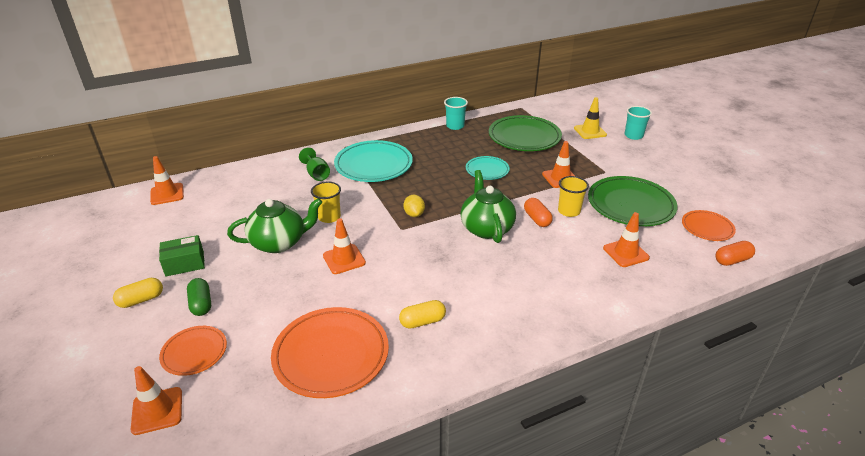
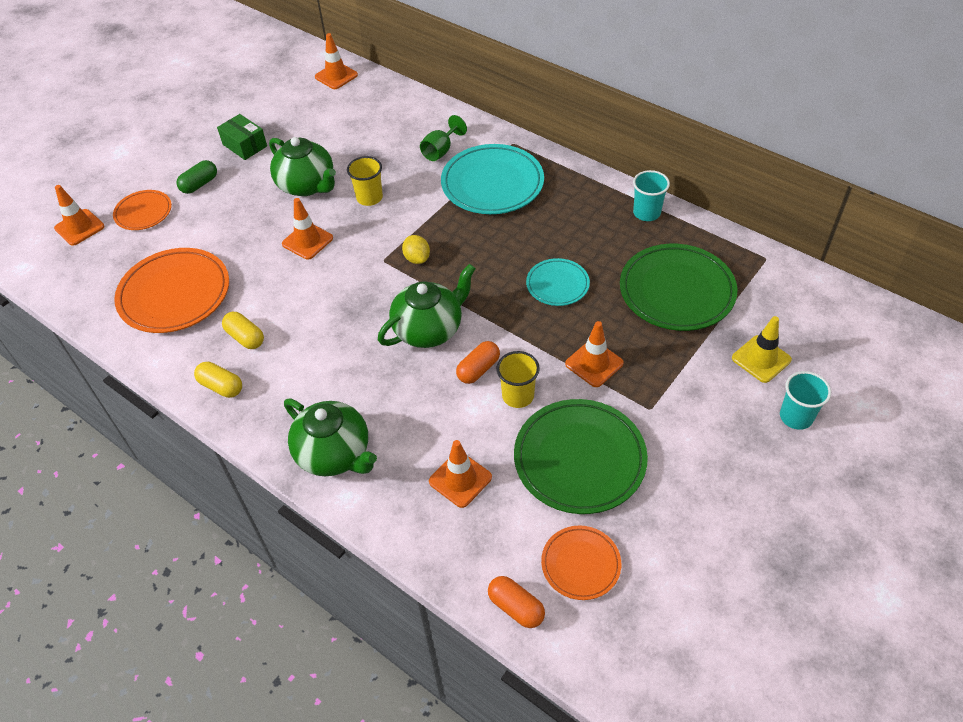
camera: 65 degrees right, 15 degrees up
(141, 300) = (188, 149): yellow capsule -> yellow capsule (221, 386)
(414, 214) = (417, 258): yellow lemon -> yellow lemon turned 75 degrees counterclockwise
(576, 303) = (334, 454): none -> green teapot

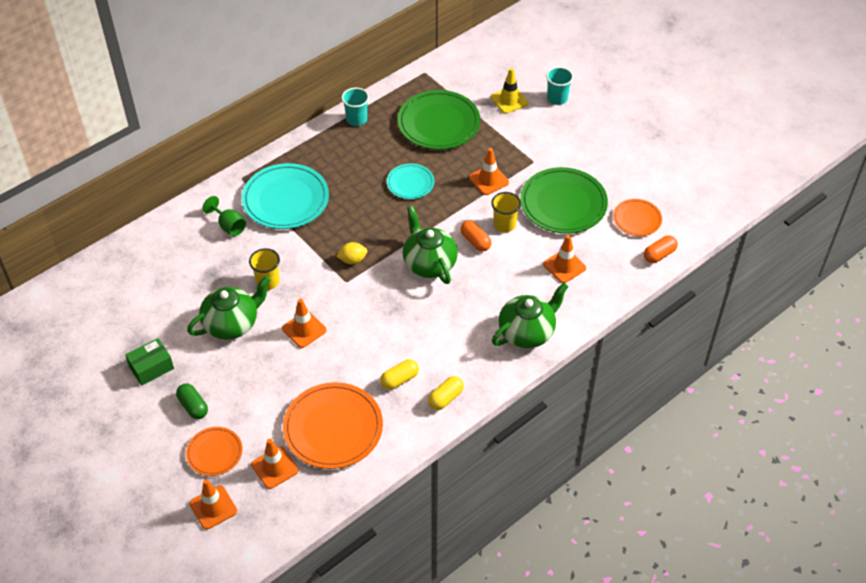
camera: 80 degrees left, 0 degrees up
(336, 76) = (79, 287): orange traffic cone -> orange traffic cone (274, 467)

